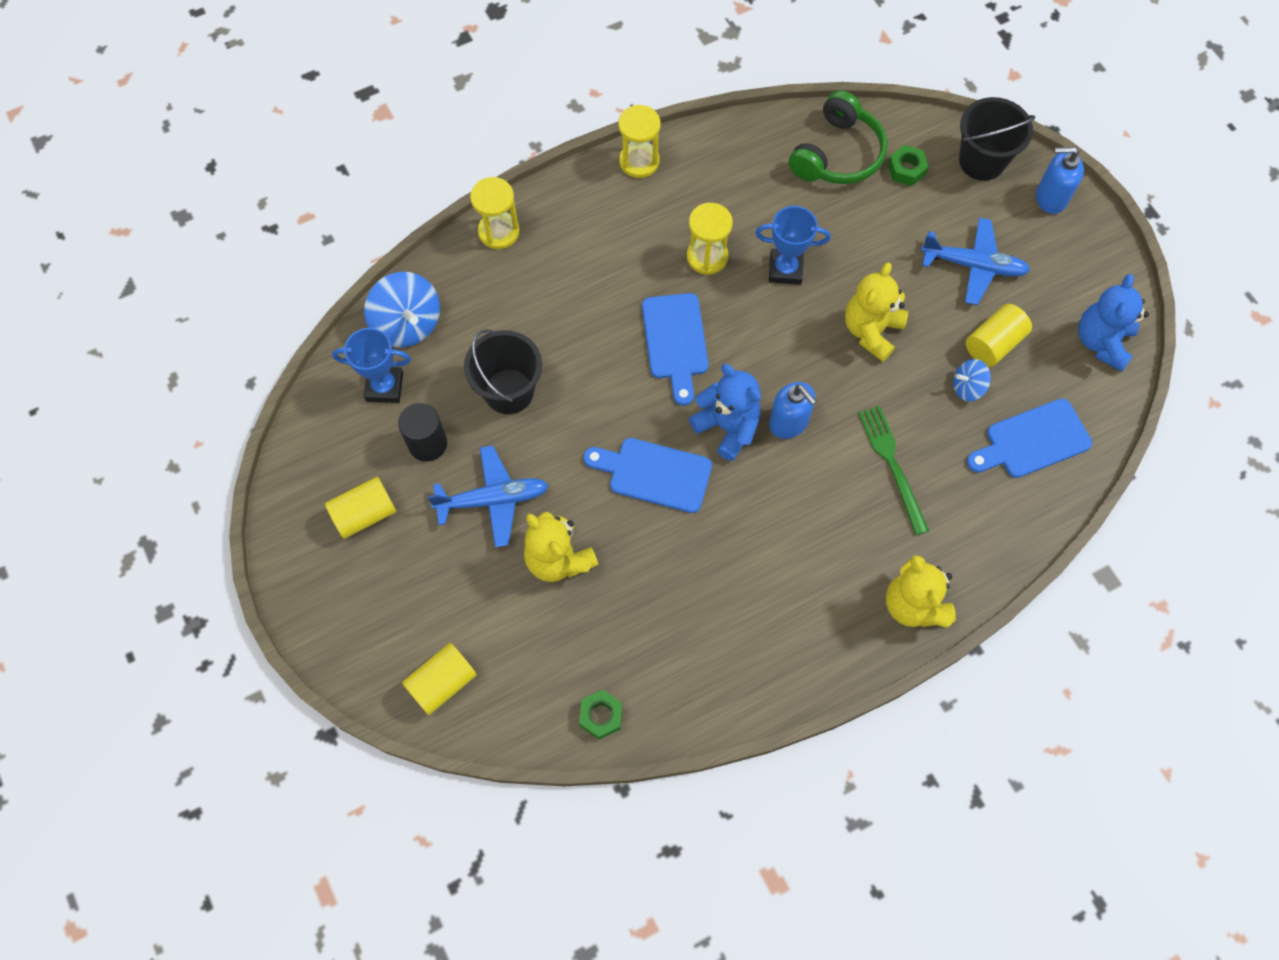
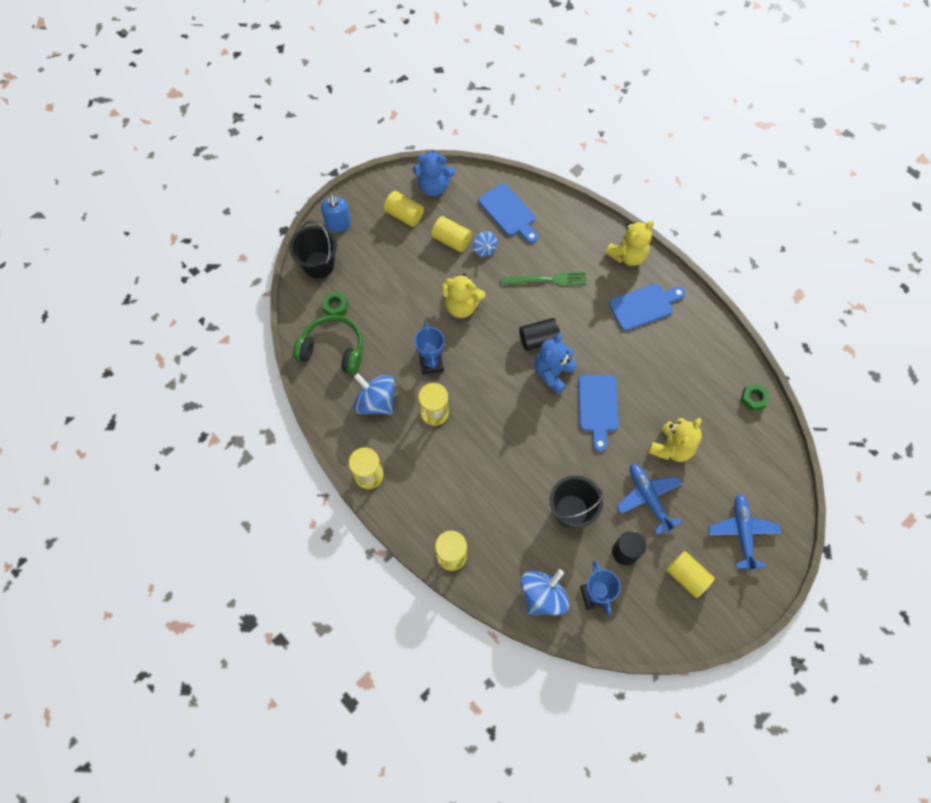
camera: 105 degrees left, 0 degrees up
(442, 683) = (771, 492): yellow cylinder -> yellow cylinder (404, 215)
(675, 341) = (503, 417): blue cutting board -> blue cutting board (644, 306)
(743, 190) = (376, 401): none -> blue spinning top
(789, 422) = (538, 339): blue soap dispenser -> black cylinder
(892, 465) = (547, 280): green fork -> green fork turned 150 degrees counterclockwise
(973, 265) = (399, 258): blue plane -> blue plane (742, 532)

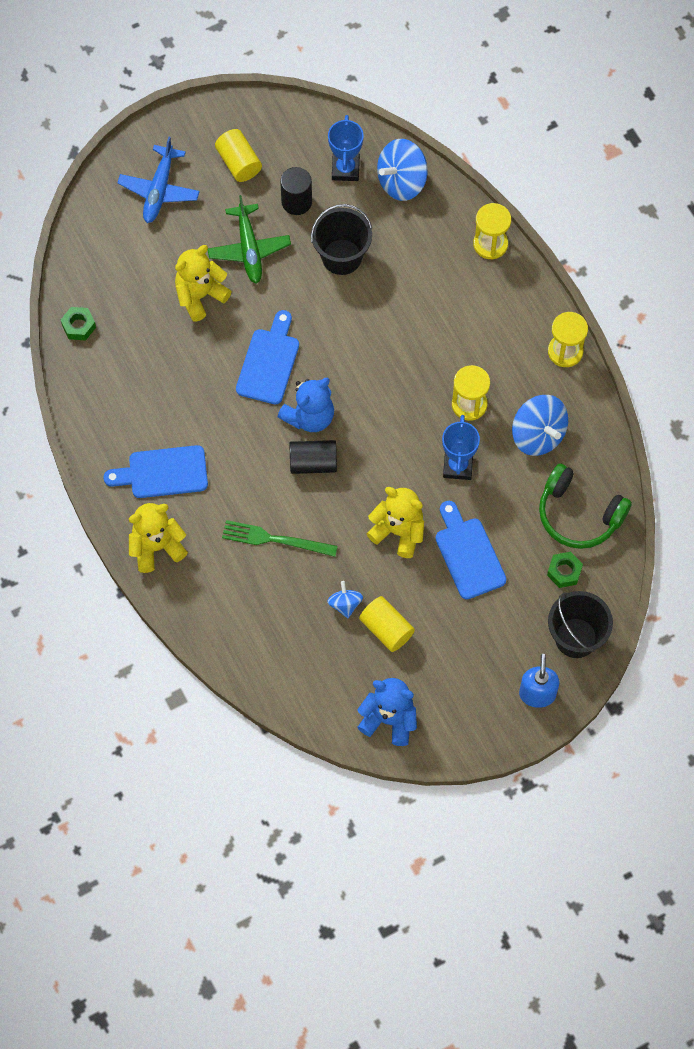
camera: 165 degrees left, 0 degrees up
(404, 215) = (442, 684): yellow cylinder -> none
(508, 212) = (295, 651): blue cutting board -> blue cutting board (468, 554)
(648, 498) = (249, 249): blue plane -> green plane

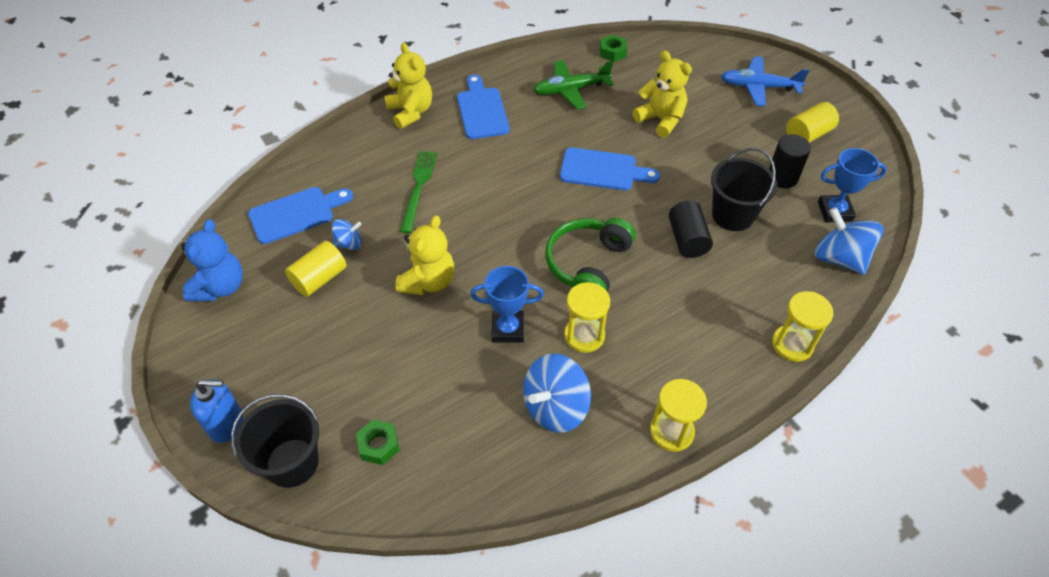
camera: 85 degrees right, 15 degrees down
(249, 249) = (719, 148): green plane -> green plane (570, 90)
(309, 416) = (550, 203): blue teddy bear -> none
(313, 463) = (500, 209): black cylinder -> black cylinder (687, 239)
(468, 554) = (402, 345): blue cutting board -> blue cutting board (296, 214)
(579, 514) = (454, 458): green headphones -> green headphones (588, 264)

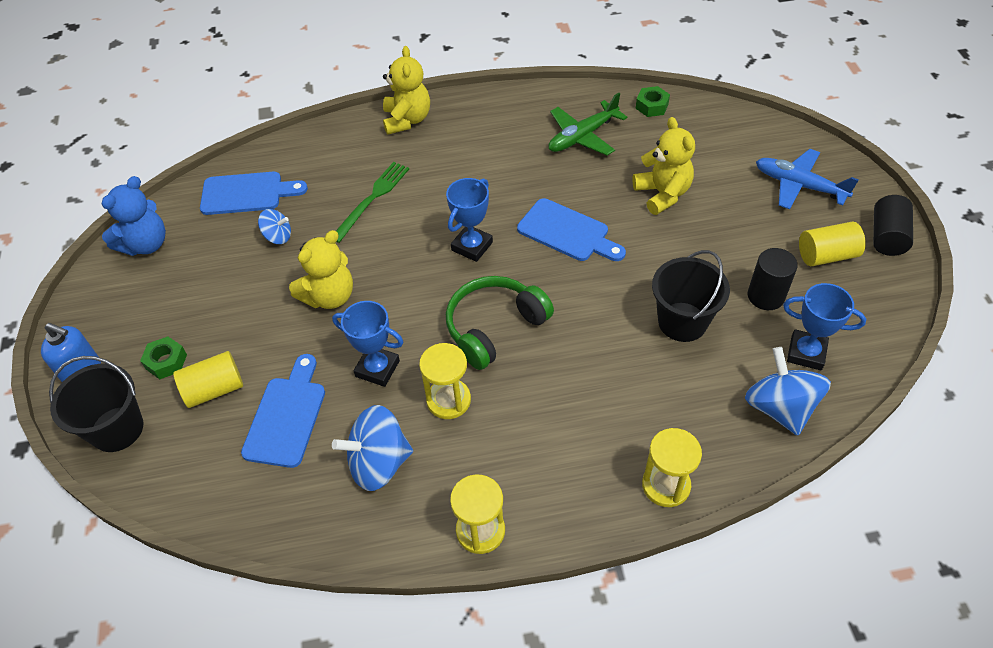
camera: 25 degrees right, 0 degrees up
(319, 278) = (233, 263): yellow cylinder -> yellow cylinder (214, 389)
(379, 445) = (198, 440): green nut -> green nut (166, 361)
(482, 110) = (478, 136): blue cutting board -> blue cutting board (286, 416)
(530, 203) = (472, 246): none -> blue trophy
(570, 90) = (582, 136): green plane -> green plane turned 45 degrees counterclockwise
(687, 239) = (615, 333): black cylinder -> black cylinder (887, 237)

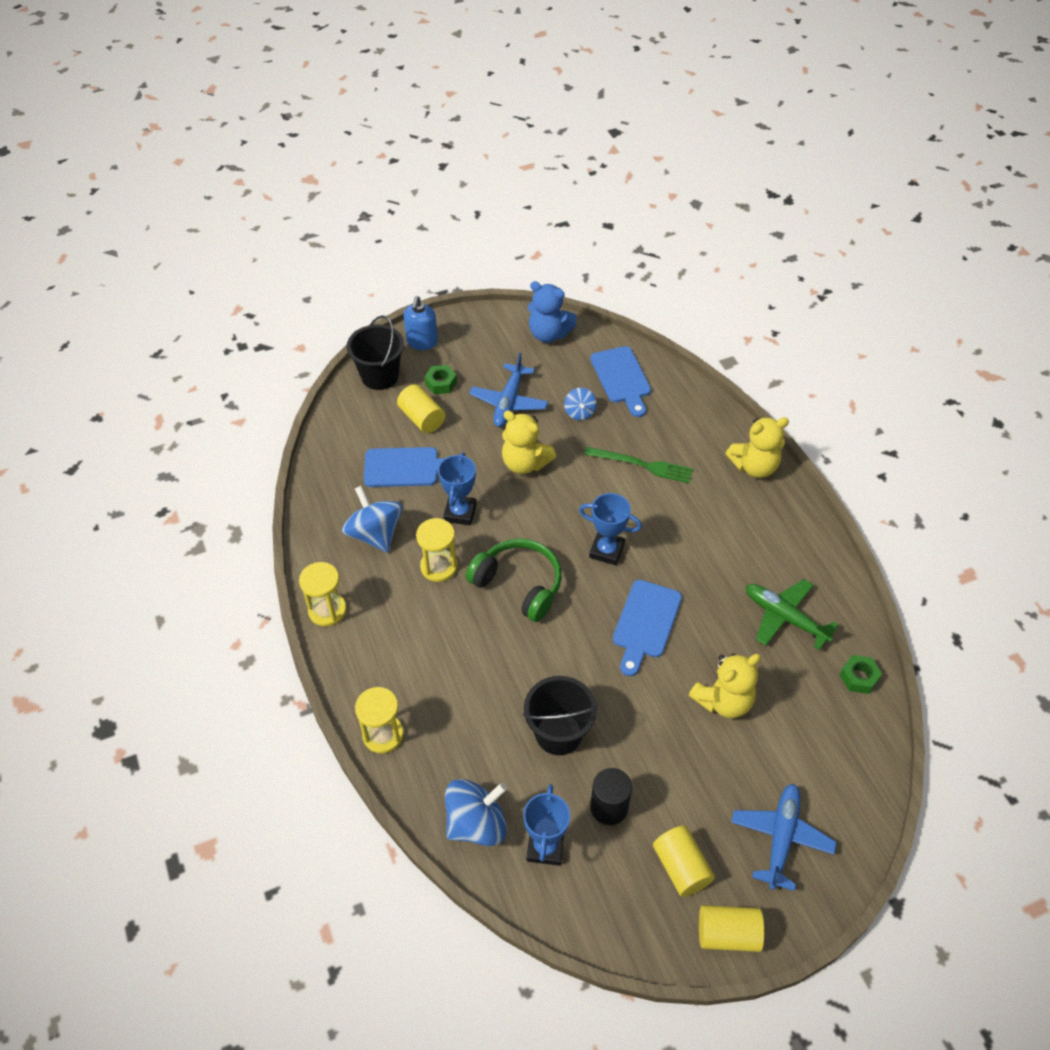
camera: 75 degrees right, 0 degrees up
(231, 297) = (509, 402): none -> blue plane
(887, 237) = (728, 934): black cylinder -> yellow cylinder

